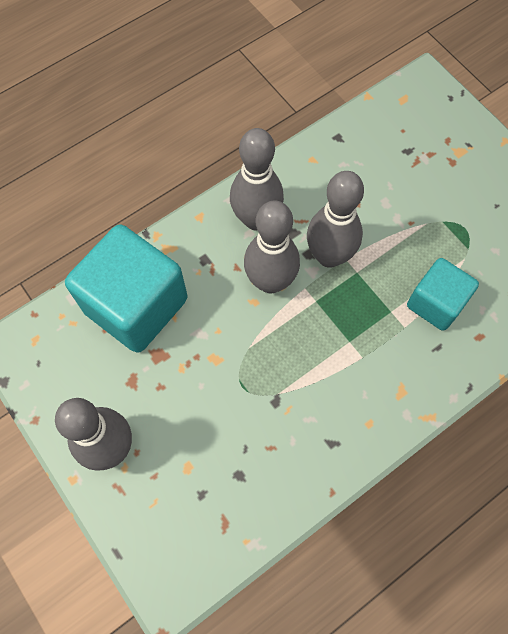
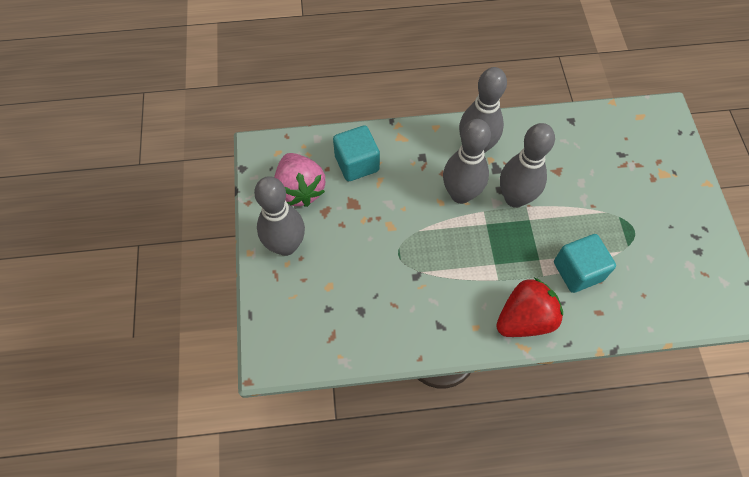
camera: 30 degrees right, 5 degrees down
(88, 371) = (300, 190): none -> pink strawberry
(136, 305) = (357, 163): turquoise cube -> turquoise cube, size x0.58
(413, 385) = (524, 319): none -> red strawberry

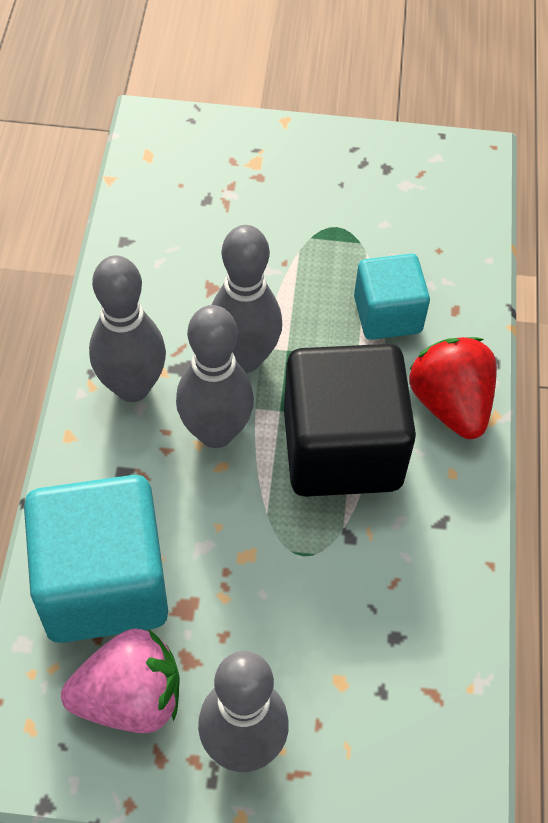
camera: 80 degrees left, 5 degrees down
(357, 163) = (103, 583): turquoise cube -> turquoise cube, size x1.72
(471, 261) = (342, 449): none -> black cube

